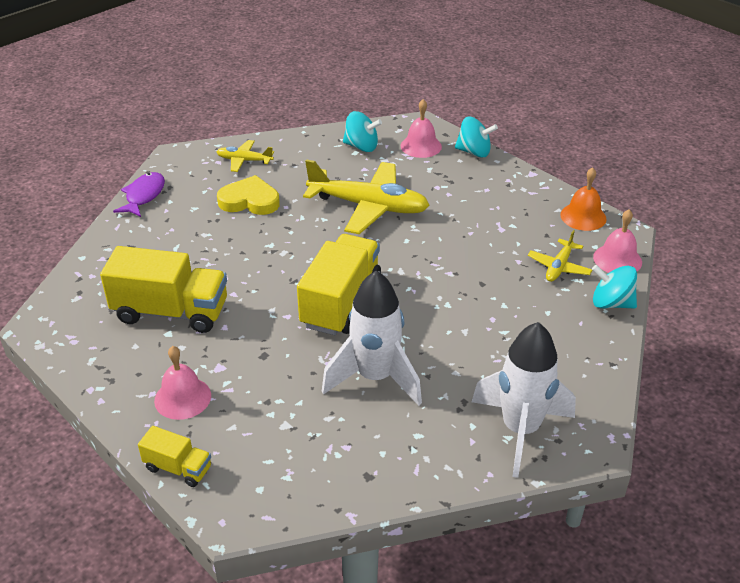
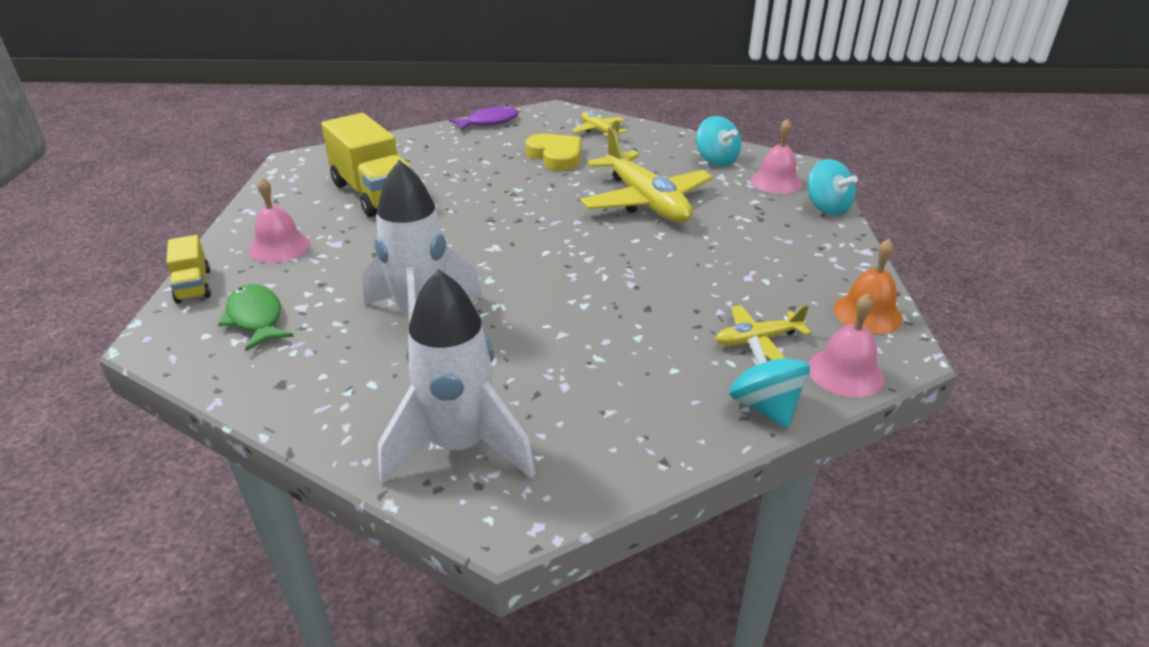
camera: 45 degrees right, 5 degrees down
(271, 454) = (256, 318): none -> green fish
(341, 303) = (497, 253): yellow truck -> none

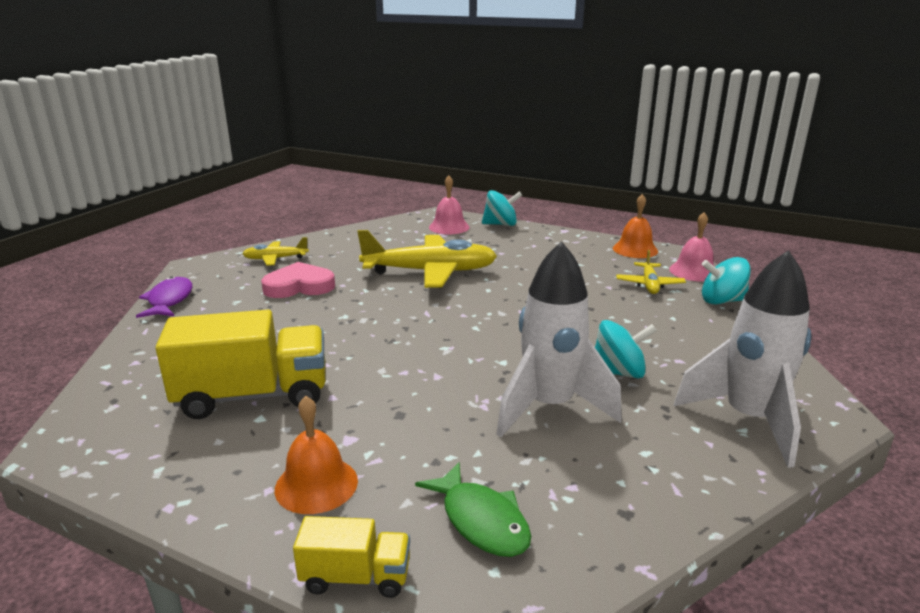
camera: 65 degrees left, 10 degrees down
(256, 318) = (481, 520): green fish -> green fish turned 120 degrees counterclockwise
(280, 247) = (316, 484): pink bell -> orange bell
(556, 156) = (299, 286): yellow heart -> pink heart
(716, 160) = (392, 234): turquoise spinning top -> turquoise spinning top (618, 372)

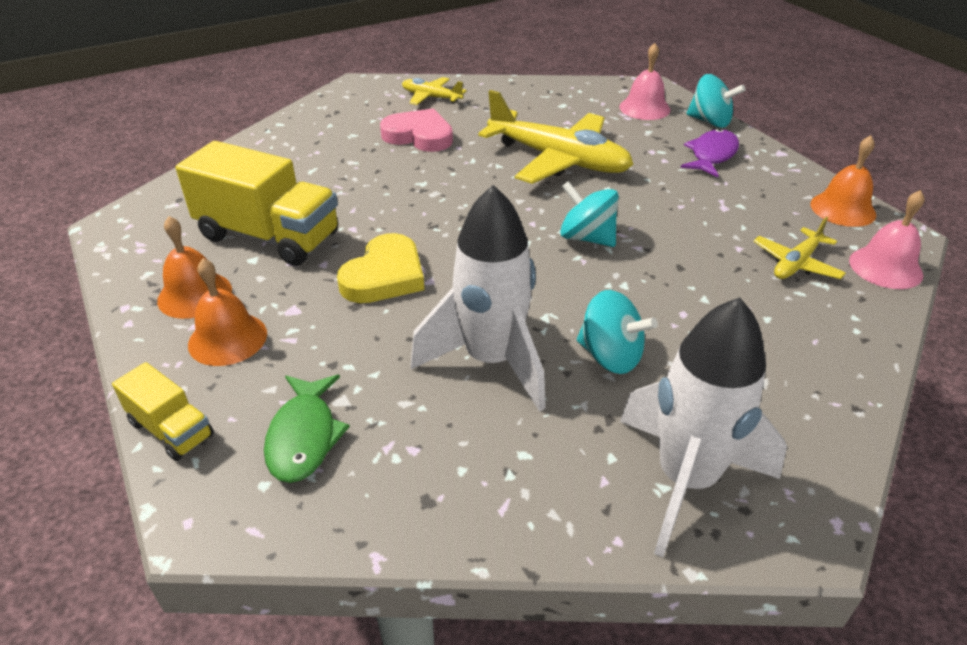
camera: 35 degrees right, 15 degrees up
(169, 300) = (304, 116): purple fish -> purple fish (712, 155)
(236, 466) = (195, 295): none -> orange bell
(397, 386) = (384, 276): none -> yellow heart
(722, 301) = (867, 322): turquoise spinning top -> turquoise spinning top (587, 238)

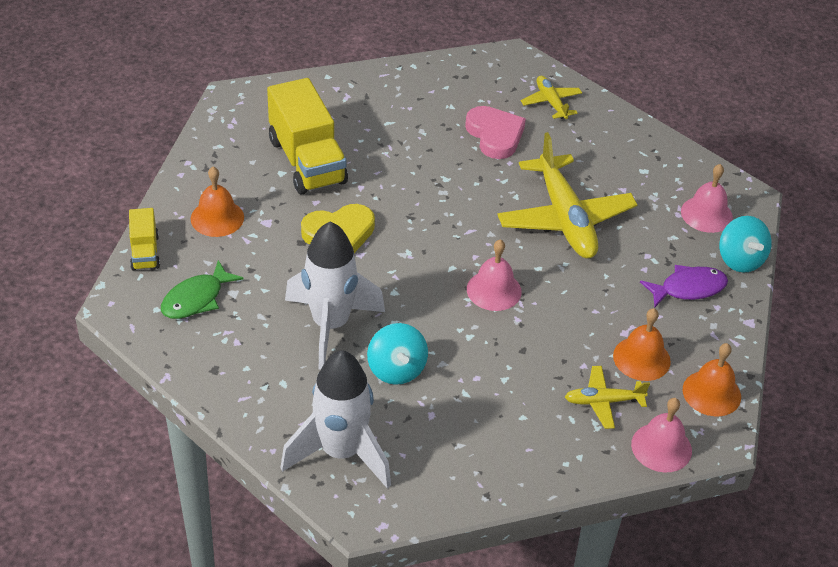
camera: 40 degrees right, 5 degrees up
(195, 295) = (228, 177): orange bell -> orange bell (641, 358)
(587, 238) = (494, 290): turquoise spinning top -> pink bell

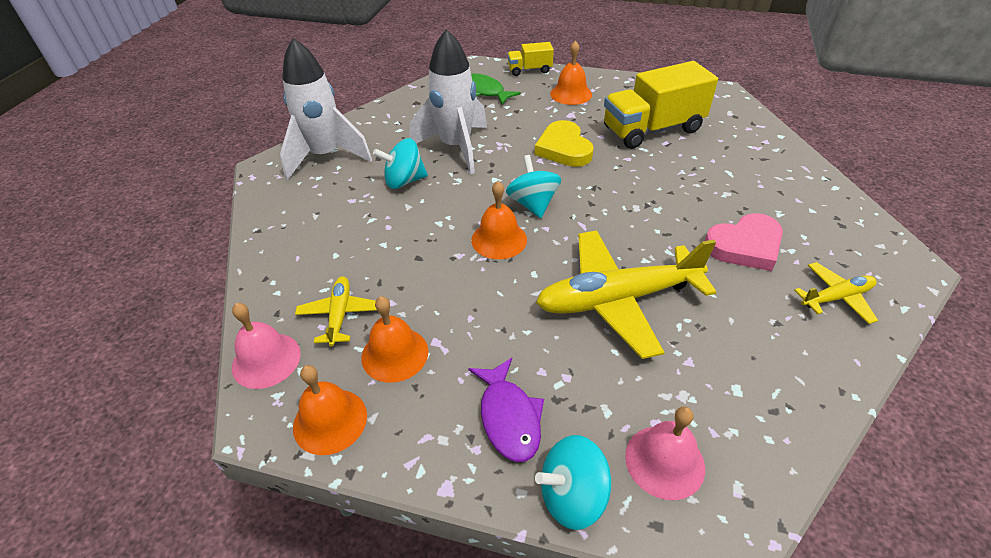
camera: 95 degrees right, 0 degrees up
(438, 263) = (533, 204): none -> turquoise spinning top
(494, 290) = (499, 239): pink bell -> orange bell

